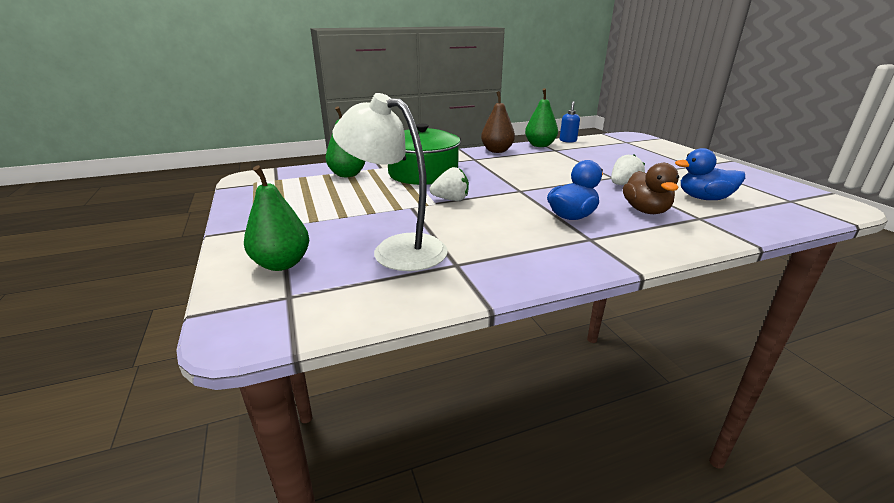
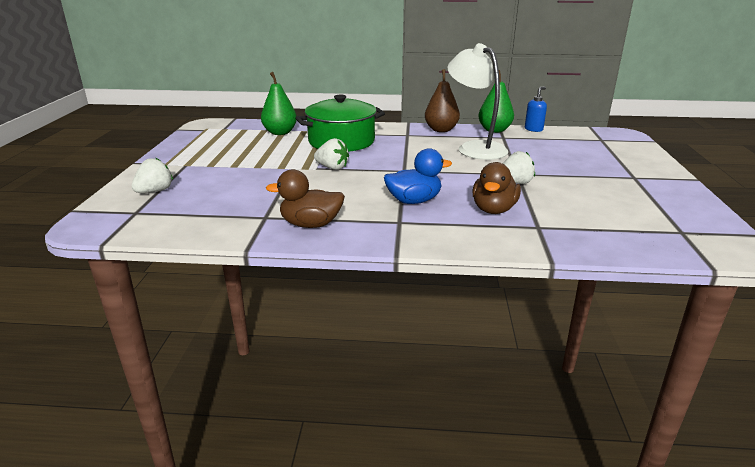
camera: 25 degrees right, 0 degrees up
(282, 264) = (155, 191): green pear -> white strawberry
(397, 249) = (239, 197): white lamp -> white lamp (475, 148)
(515, 261) = (310, 224): none -> brown duck
(704, 198) = (579, 210): blue duck -> none

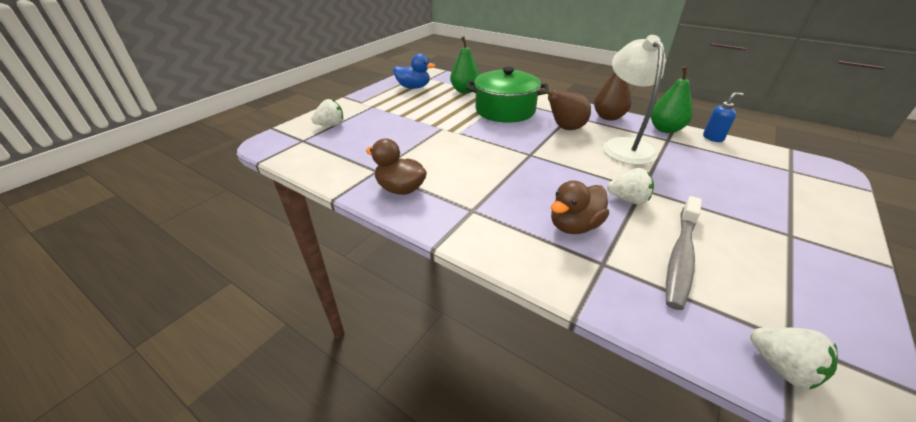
camera: 30 degrees right, 10 degrees up
(332, 168) = (472, 135): white strawberry -> white strawberry (781, 367)
(413, 145) = (565, 128): none -> brown pear
(414, 201) = (507, 191): blue duck -> blue duck (413, 87)
(583, 208) = (680, 257): none -> grey toothbrush

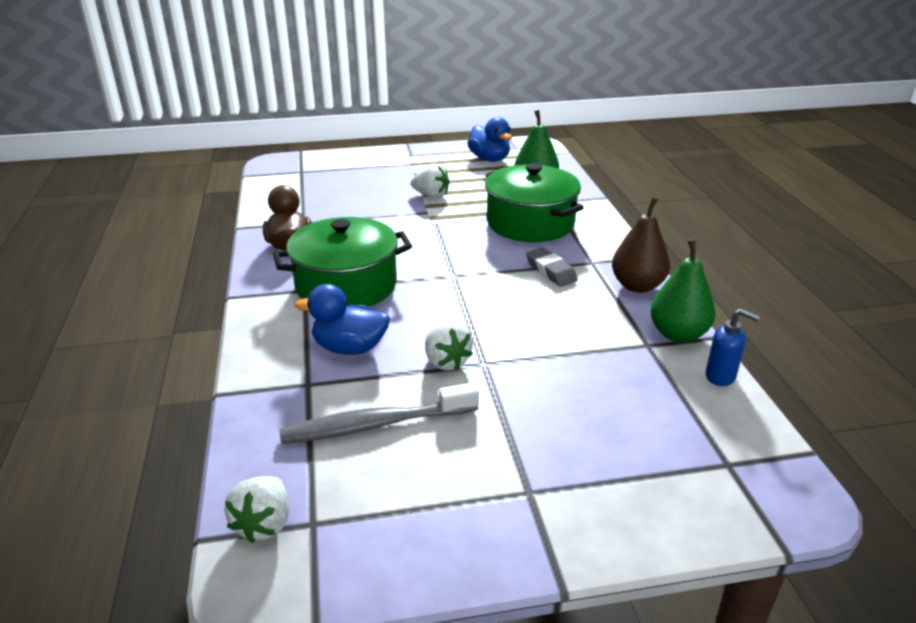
camera: 45 degrees right, 5 degrees down
(331, 125) = (344, 167): white strawberry -> white strawberry (431, 195)
(490, 192) = (346, 285): none -> green pot
(565, 128) = (551, 271): brown pear -> grey eraser
(574, 226) = (349, 348): brown duck -> blue duck
(624, 146) = (572, 321): white lamp -> none

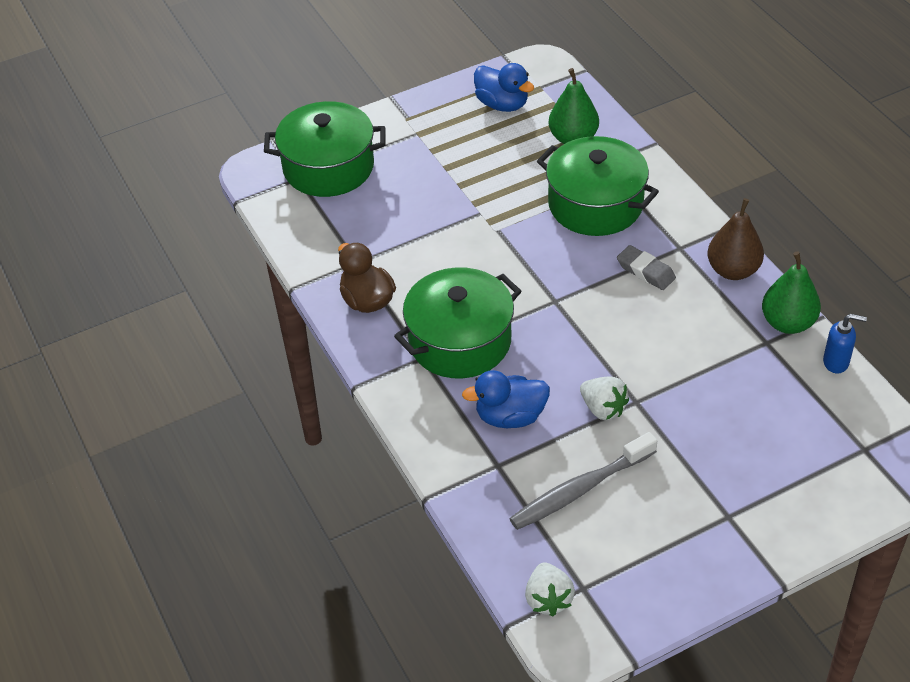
camera: 15 degrees left, 15 degrees up
(328, 169) = (328, 167): none -> green pot
(431, 195) = (470, 185): white strawberry -> none

